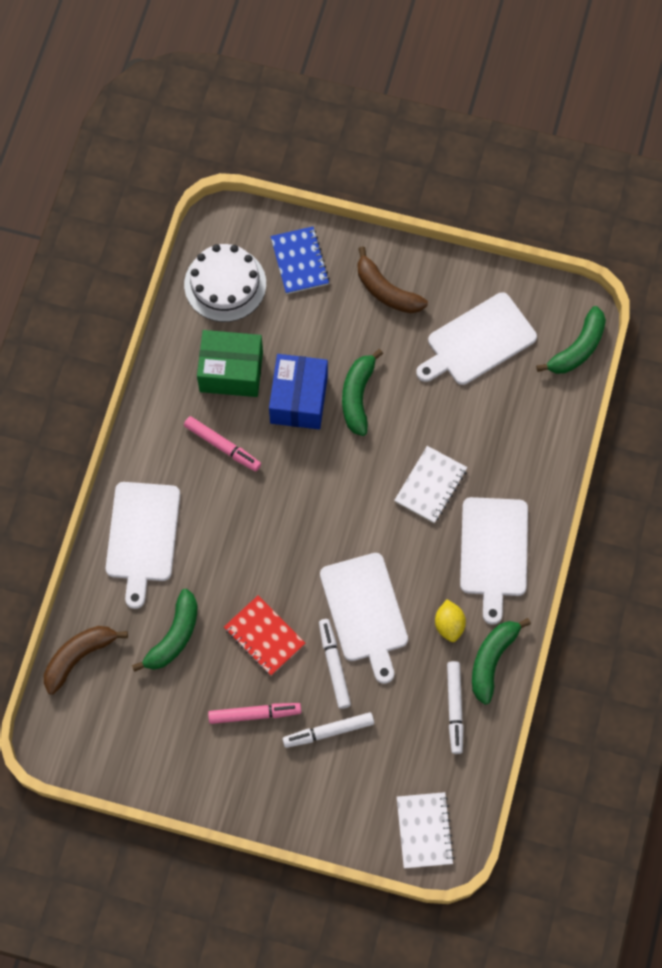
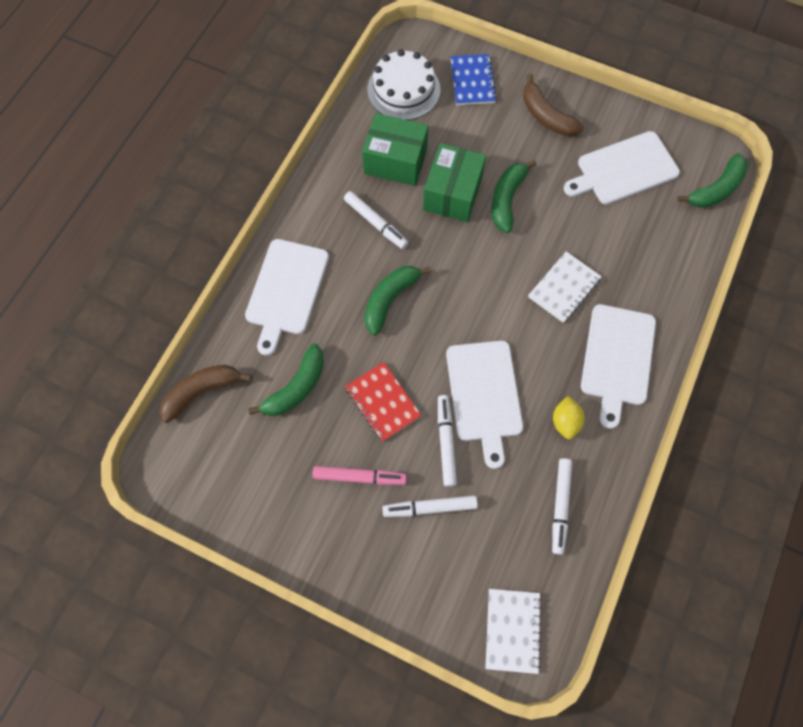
camera: 10 degrees right, 0 degrees up
(222, 446) = (375, 223): pink marker -> white marker
(298, 399) = (452, 194): blue box -> green box
(492, 660) = (604, 464): green banana -> green banana (390, 299)

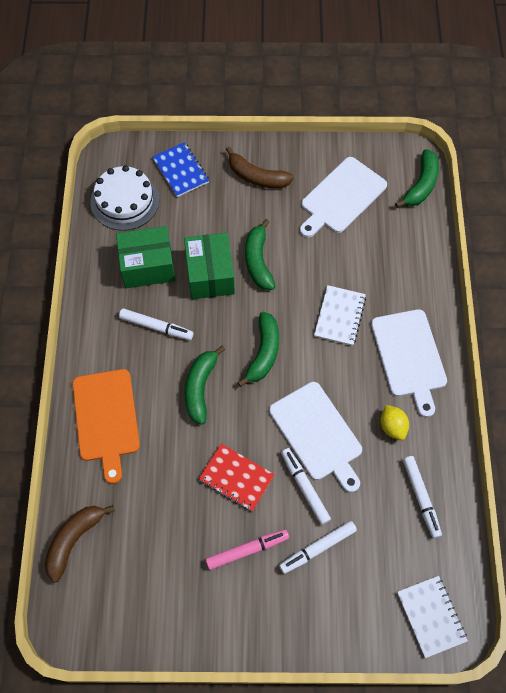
camera: 25 degrees left, 5 degrees down
(286, 290) = (106, 419): white cutting board -> orange cutting board
(296, 387) = (156, 499): green banana -> green banana (263, 353)

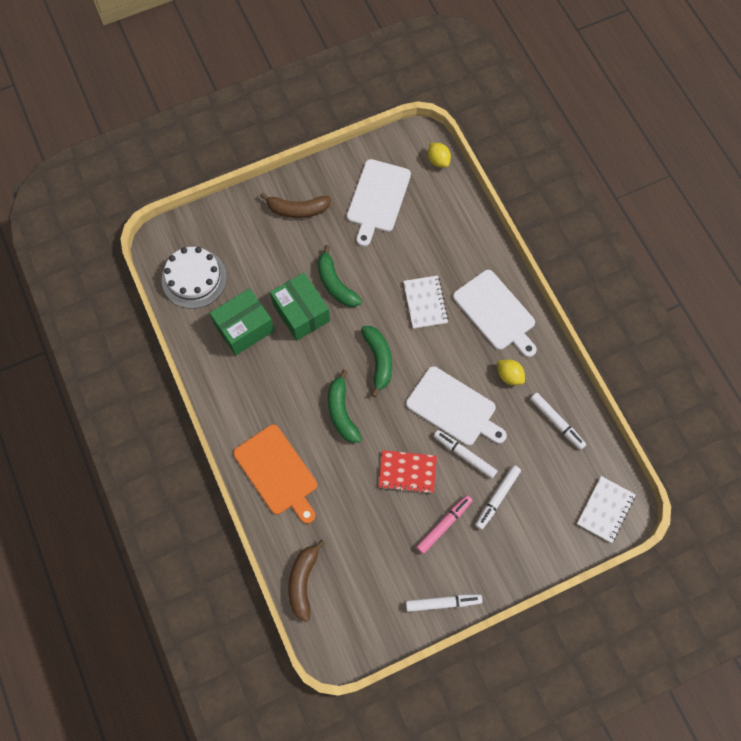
camera: 25 degrees left, 5 degrees up
(156, 327) = (279, 377): white marker -> white marker (443, 603)
(181, 171) = (229, 231): blue notebook -> none
(421, 185) = (438, 160): green banana -> yellow lemon
(431, 616) = (605, 510): white notebook -> white notebook turned 75 degrees clockwise

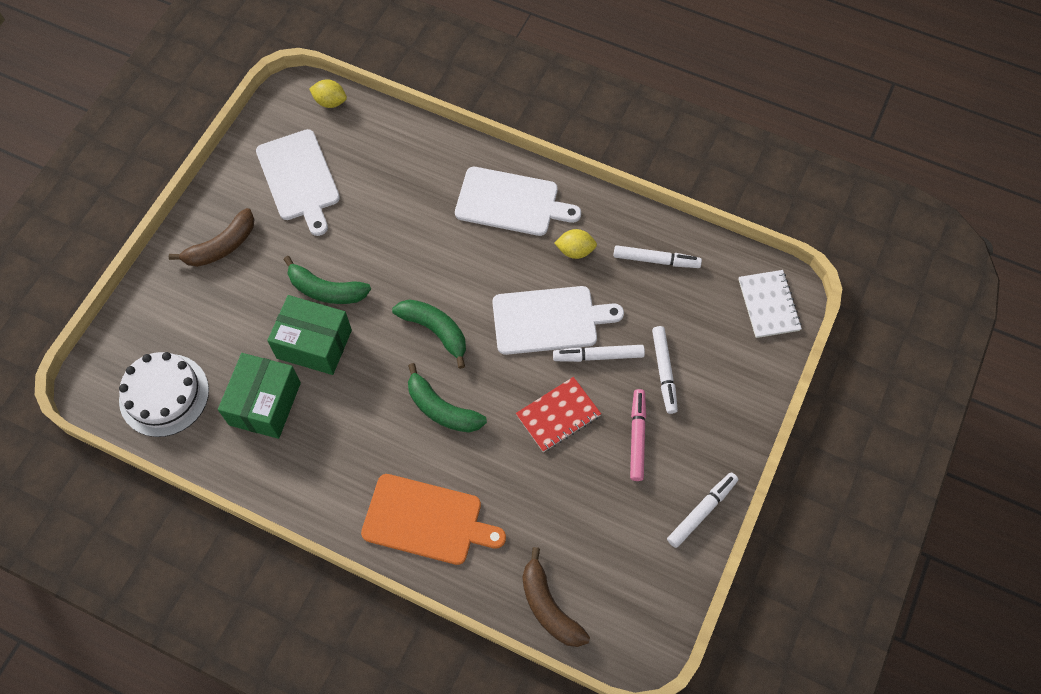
camera: 40 degrees left, 5 degrees down
(425, 303) = (434, 243): white notebook -> none

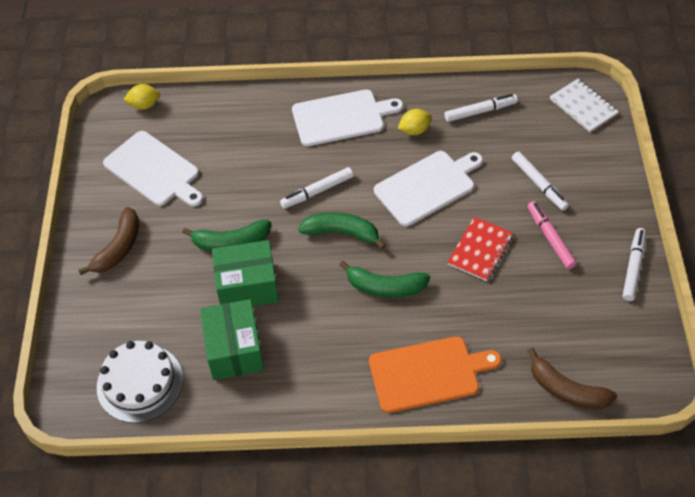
camera: 25 degrees left, 10 degrees down
(598, 356) = (482, 195): white marker -> white marker (317, 191)

